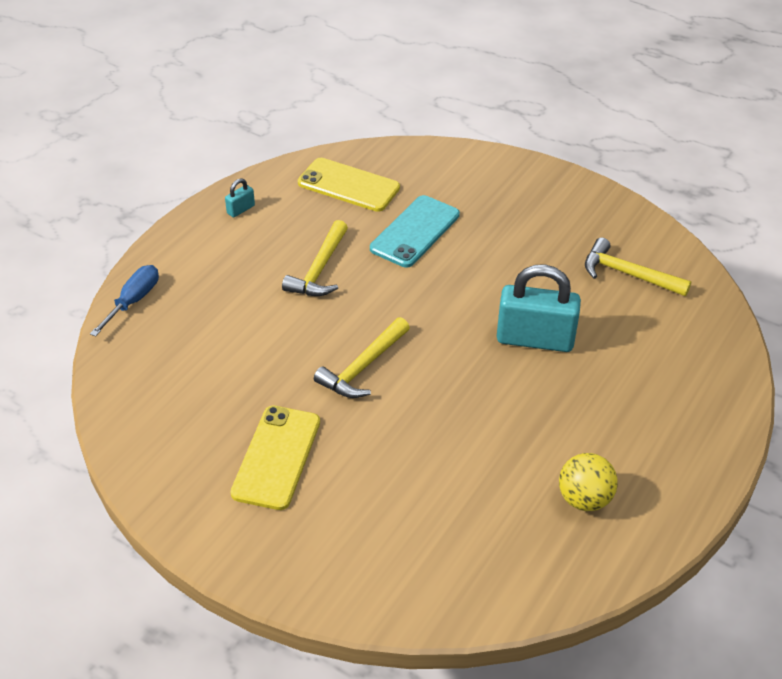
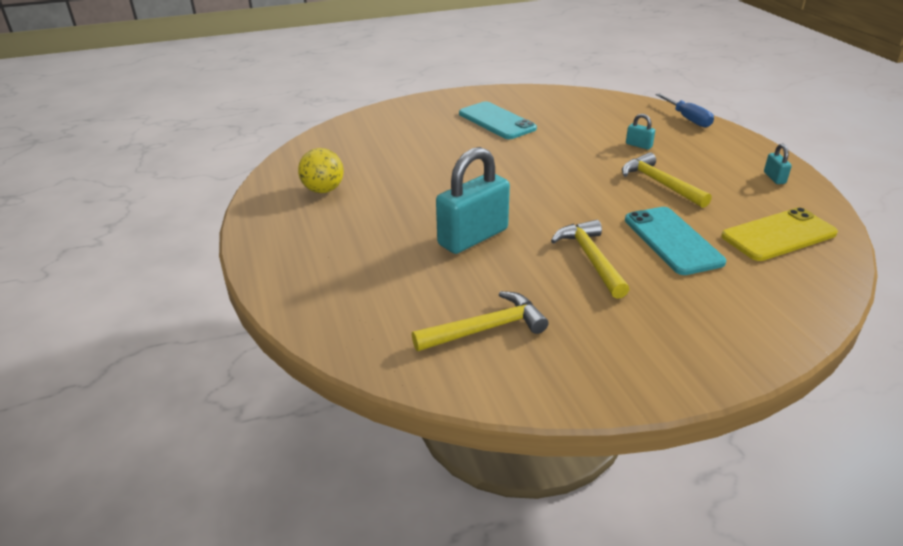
camera: 130 degrees right, 10 degrees down
(242, 312) = (638, 145): none -> turquoise padlock
(277, 457) = (496, 121): yellow phone -> turquoise phone
(363, 367) = (534, 165): yellow hammer -> yellow hammer (591, 259)

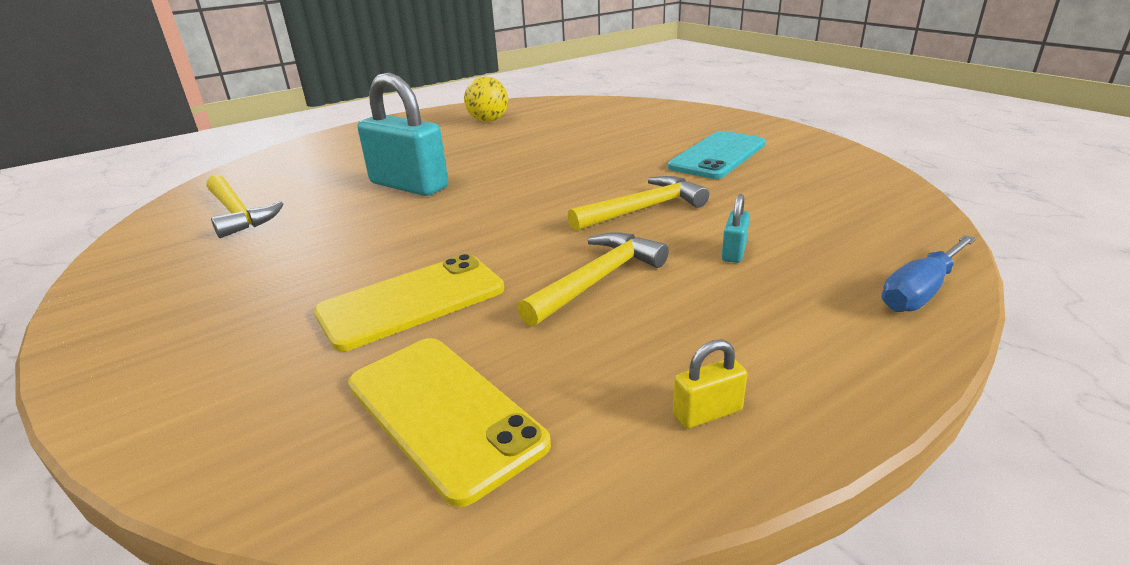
camera: 75 degrees right, 5 degrees down
(591, 259) = (362, 249): yellow hammer -> yellow hammer (643, 209)
(672, 240) = (412, 301): turquoise phone -> yellow phone
(774, 178) = (707, 413): turquoise padlock -> yellow padlock

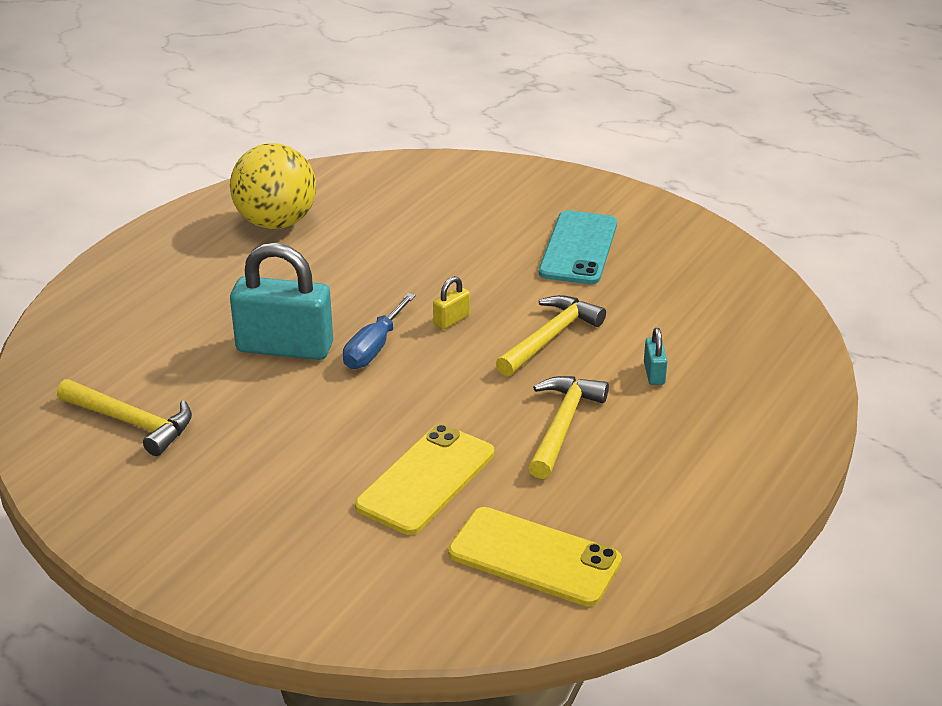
camera: 25 degrees left, 5 degrees up
(488, 121) = (276, 223): yellow ball -> yellow ball, size x1.54
(707, 413) = (701, 513): yellow padlock -> yellow padlock (451, 320)
(920, 291) = (800, 385): blue screwdriver -> blue screwdriver (374, 348)

